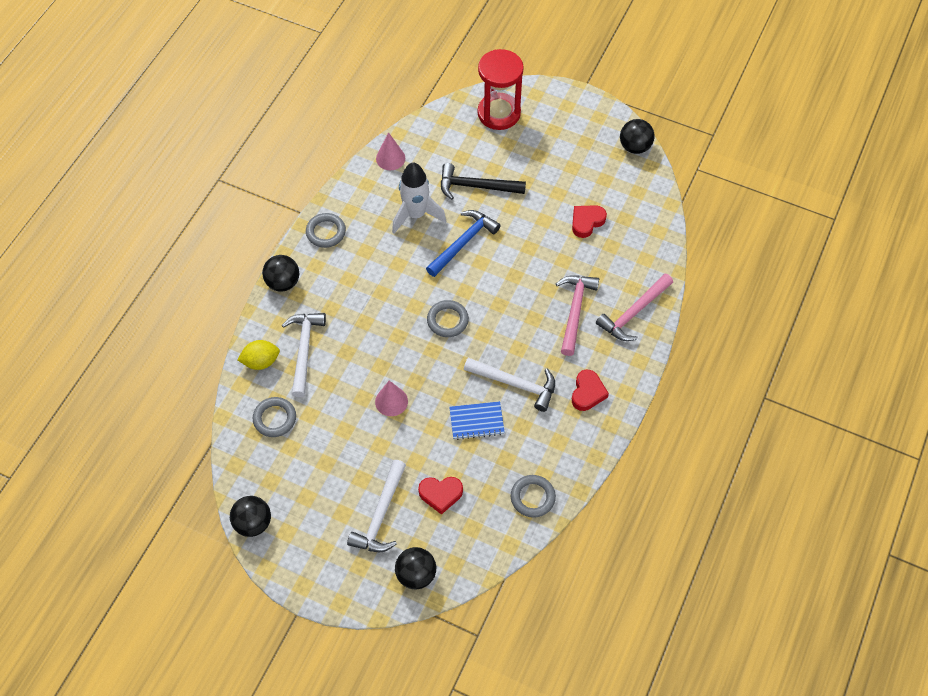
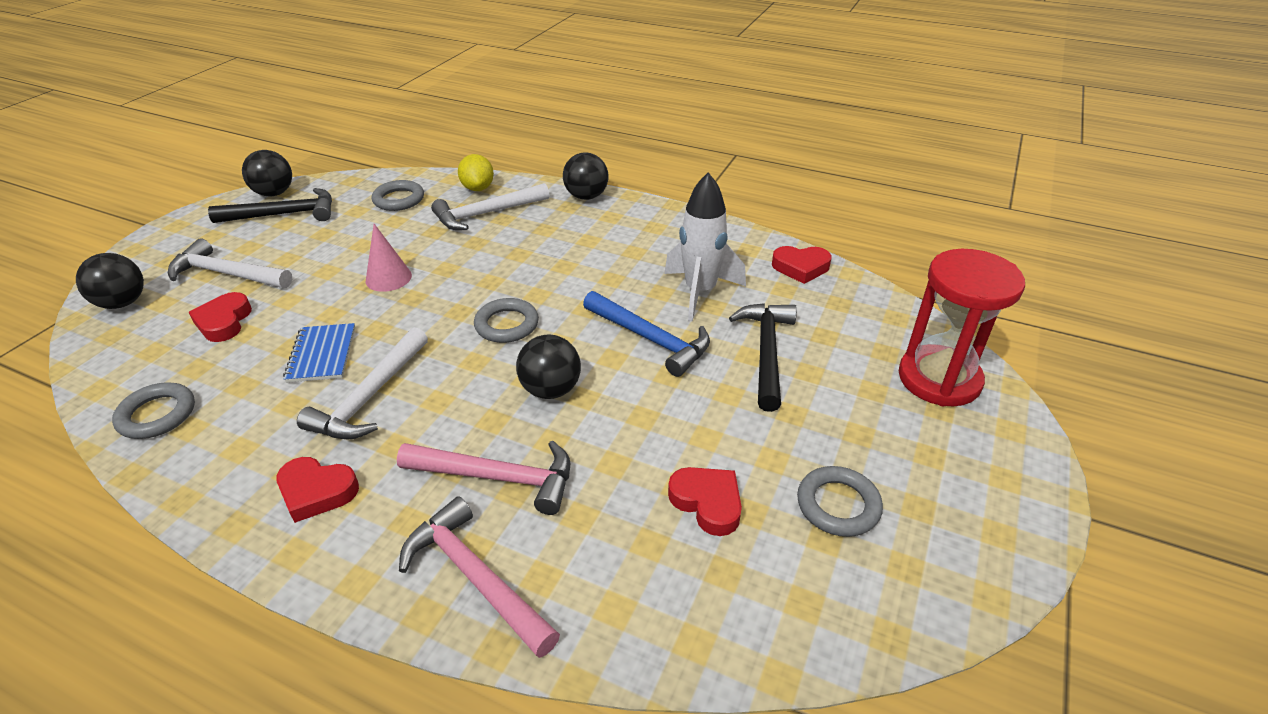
camera: 90 degrees right, 20 degrees down
(292, 503) = (284, 214): none -> black hammer
(304, 350) = (486, 214): white hammer -> white hammer turned 150 degrees clockwise
(326, 232) = (663, 221): grey ring -> grey ring (838, 505)
(390, 158) = (801, 267): pink cone -> red heart
(635, 147) = (938, 603): black ball -> black ball (551, 390)

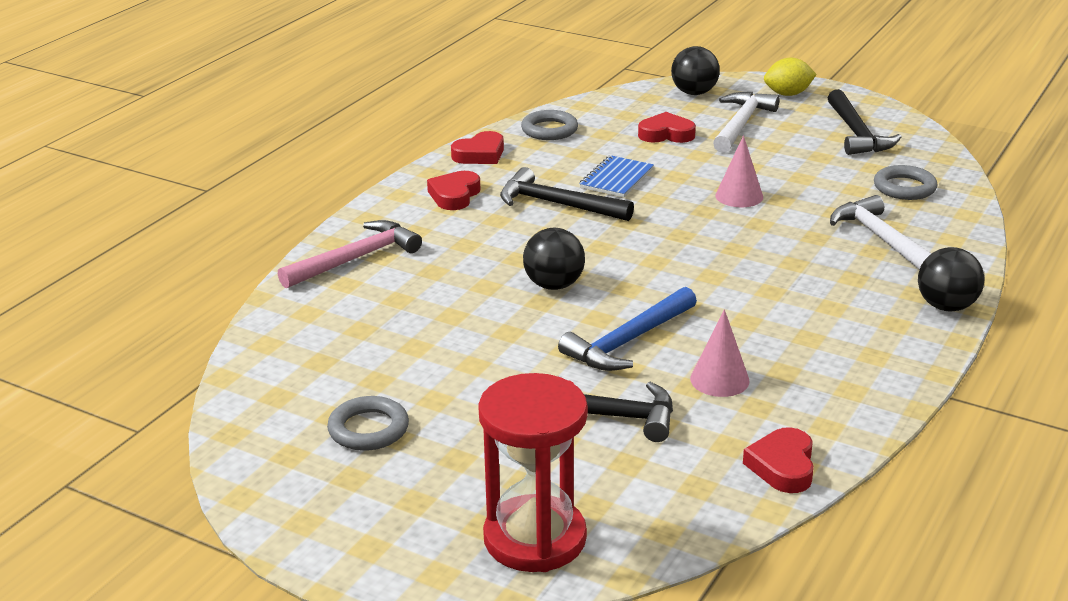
camera: 95 degrees right, 10 degrees down
(274, 193) = (901, 123): black ball -> none
(322, 354) = (616, 179): blue notebook -> blue notebook turned 60 degrees counterclockwise
(370, 397) = (557, 204): white hammer -> black hammer
(478, 188) = (947, 232): yellow lemon -> yellow lemon (788, 94)
(498, 478) = (449, 263): pink hammer -> none
(507, 325) = (657, 260): grey ring -> none
(700, 292) = (719, 379): white rocket -> pink cone
(707, 502) = (393, 359): red heart -> red heart (480, 154)

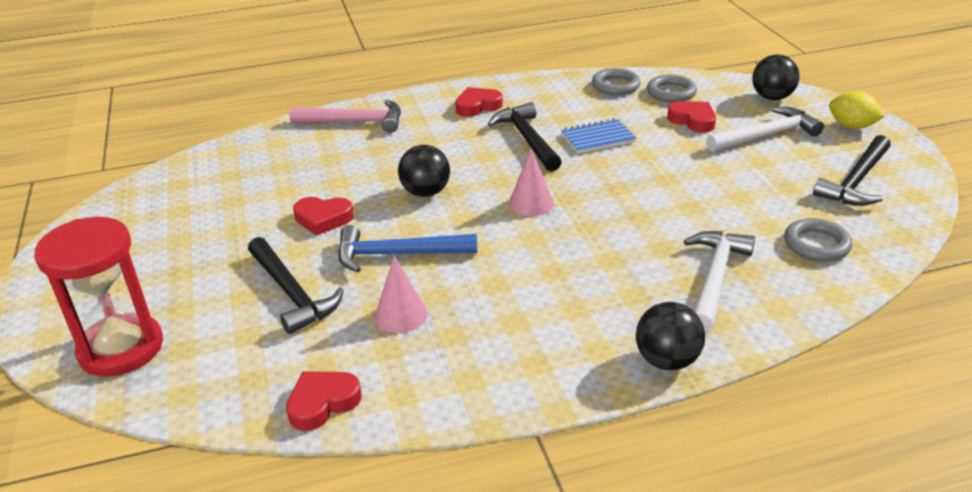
camera: 45 degrees right, 5 degrees up
(368, 429) = (177, 228): grey ring -> grey ring (671, 92)
(480, 154) = (541, 85): red heart -> red heart (323, 219)
(739, 196) = (662, 189): pink cone -> pink cone (531, 203)

